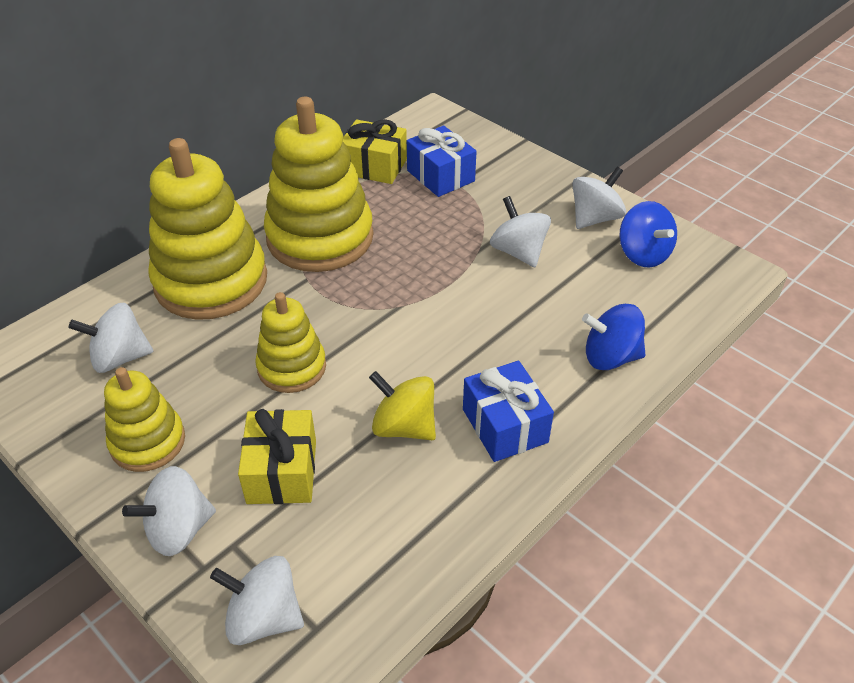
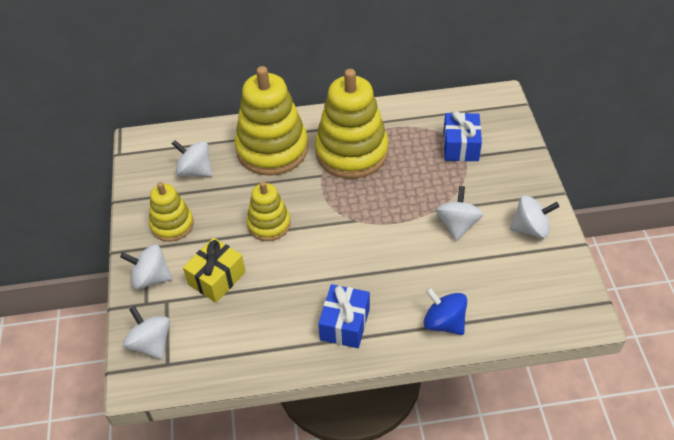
camera: 40 degrees right, 5 degrees up
(374, 166) = (426, 119): yellow gift -> none
(404, 426) = (294, 292): yellow spinning top -> none
(643, 254) = (536, 270): blue spinning top -> none

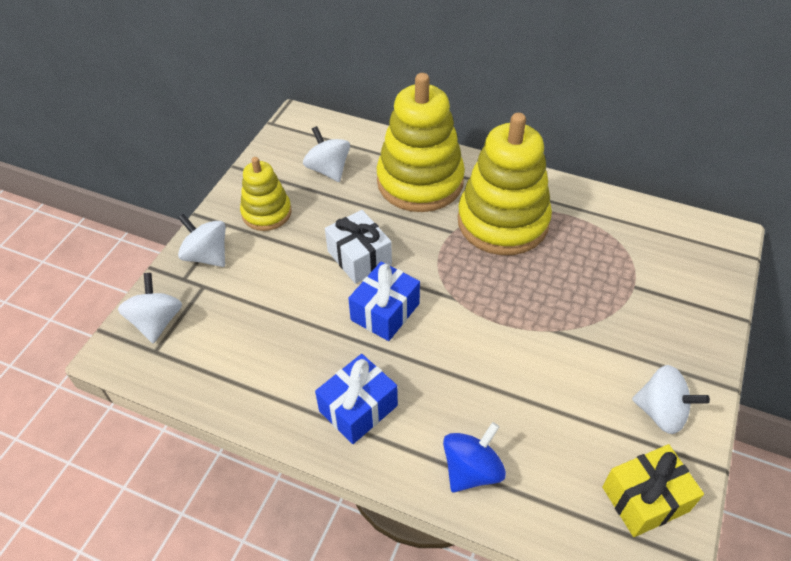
camera: 30 degrees right, 0 degrees up
(217, 278) = (267, 288): yellow gift -> yellow gift (645, 499)
(269, 224) = (359, 257): yellow stacking toy -> white gift
(444, 322) = (471, 470): blue spinning top -> blue spinning top turned 60 degrees clockwise
(457, 224) = (569, 361): white spinning top -> none
(460, 146) = (636, 271): blue gift -> blue gift (385, 312)

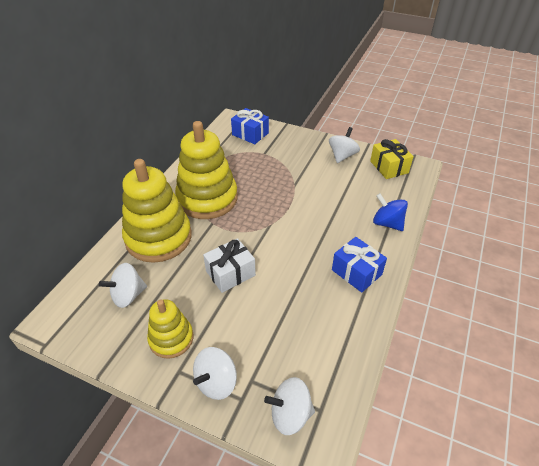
camera: 90 degrees left, 5 degrees down
(385, 312) = (280, 259): blue gift -> blue gift (250, 134)

